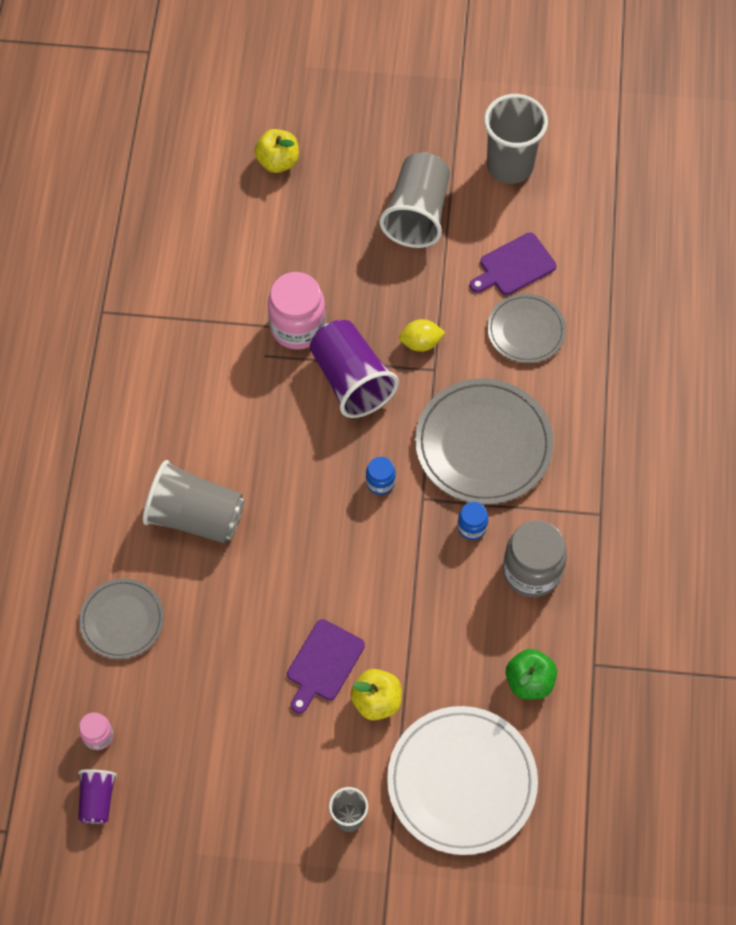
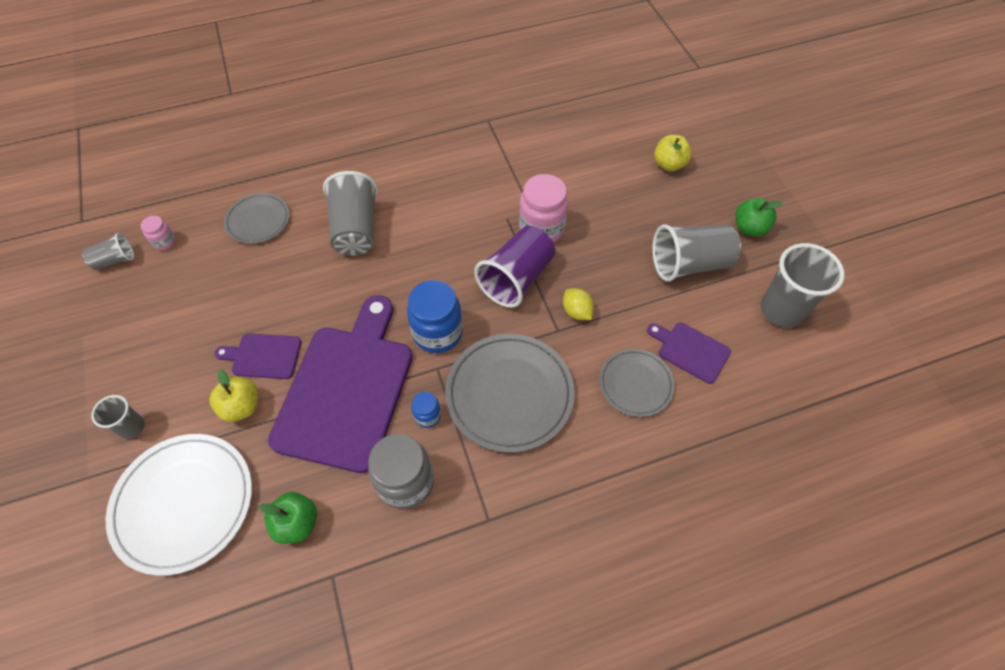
camera: 65 degrees right, 5 degrees down
(97, 799) = (115, 260): purple cup -> grey cup
(380, 482) = (437, 332): blue jar -> blue jar, size x1.99
(402, 136) = (749, 228): none -> green apple
(406, 592) = (347, 389): none -> purple cutting board

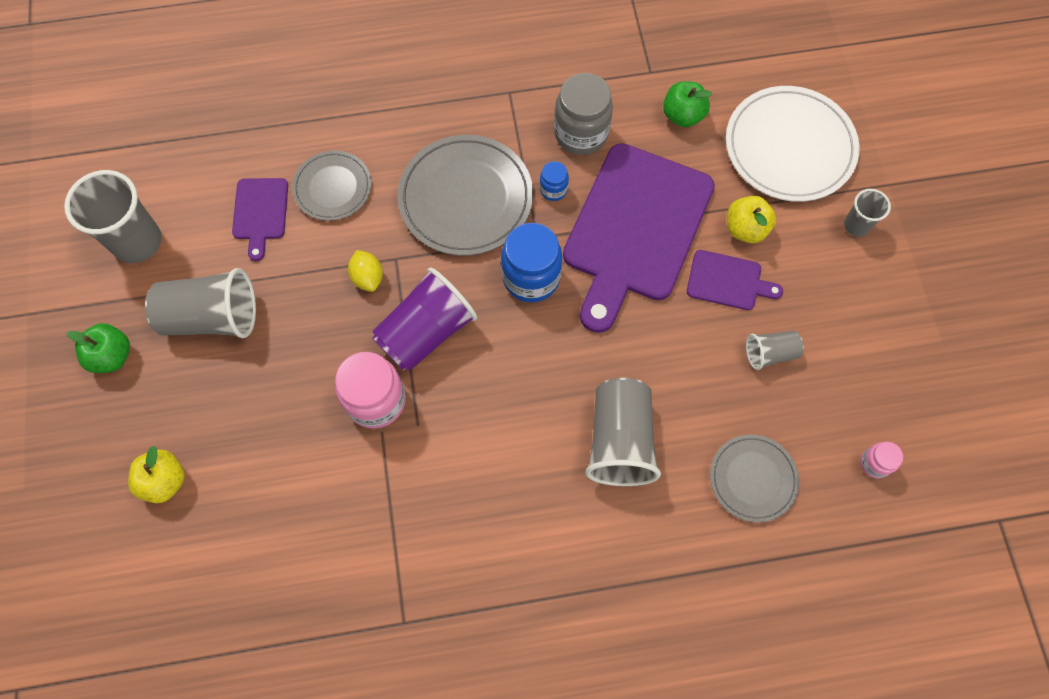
camera: 170 degrees left, 10 degrees up
(115, 260) = (933, 444): grey cup -> grey cup (770, 353)
(690, 350) = (260, 212): purple cutting board -> purple cutting board turned 45 degrees clockwise

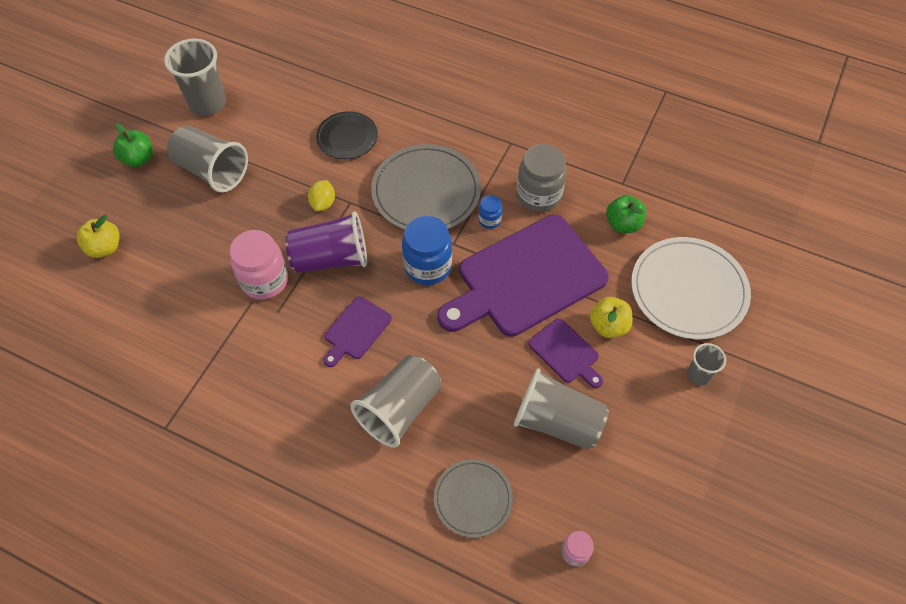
camera: 35 degrees right, 10 degrees down
(260, 212) = (291, 127): purple cutting board -> purple cutting board (356, 330)
(333, 187) = (347, 137): grey plate -> black plate
(770, 353) = (557, 421): grey cup -> grey cup, size x1.89

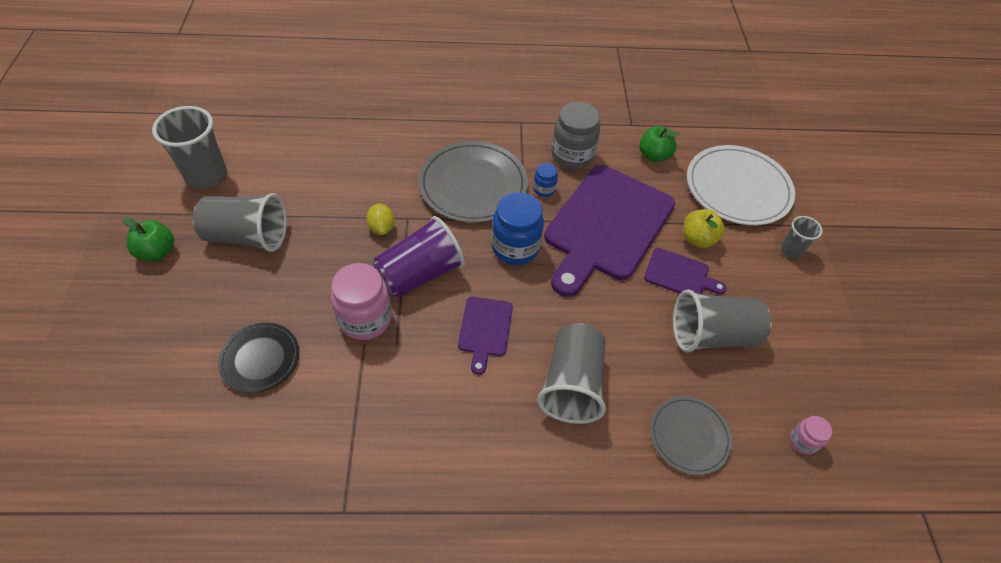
camera: 30 degrees left, 5 degrees down
(105, 248) = (166, 353): yellow apple -> none
(347, 137) = (370, 163): black plate -> black plate (260, 359)

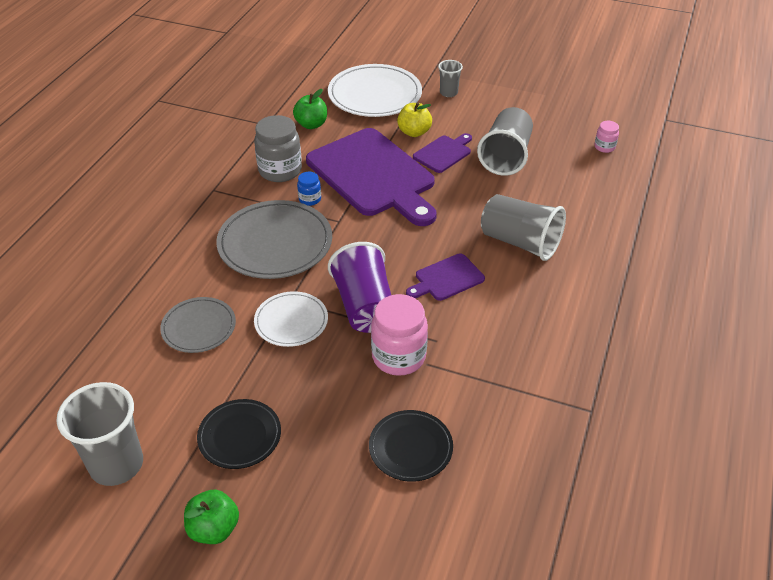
camera: 65 degrees left, 10 degrees down
(248, 236) = (239, 436): grey cup -> black plate
(382, 227) = (291, 321): yellow lemon -> white plate
(485, 330) = (446, 278): purple cutting board -> purple cutting board turned 120 degrees clockwise
(515, 247) = (367, 236): blue jar -> none
(689, 436) = (584, 196): grey plate -> grey plate (199, 327)

